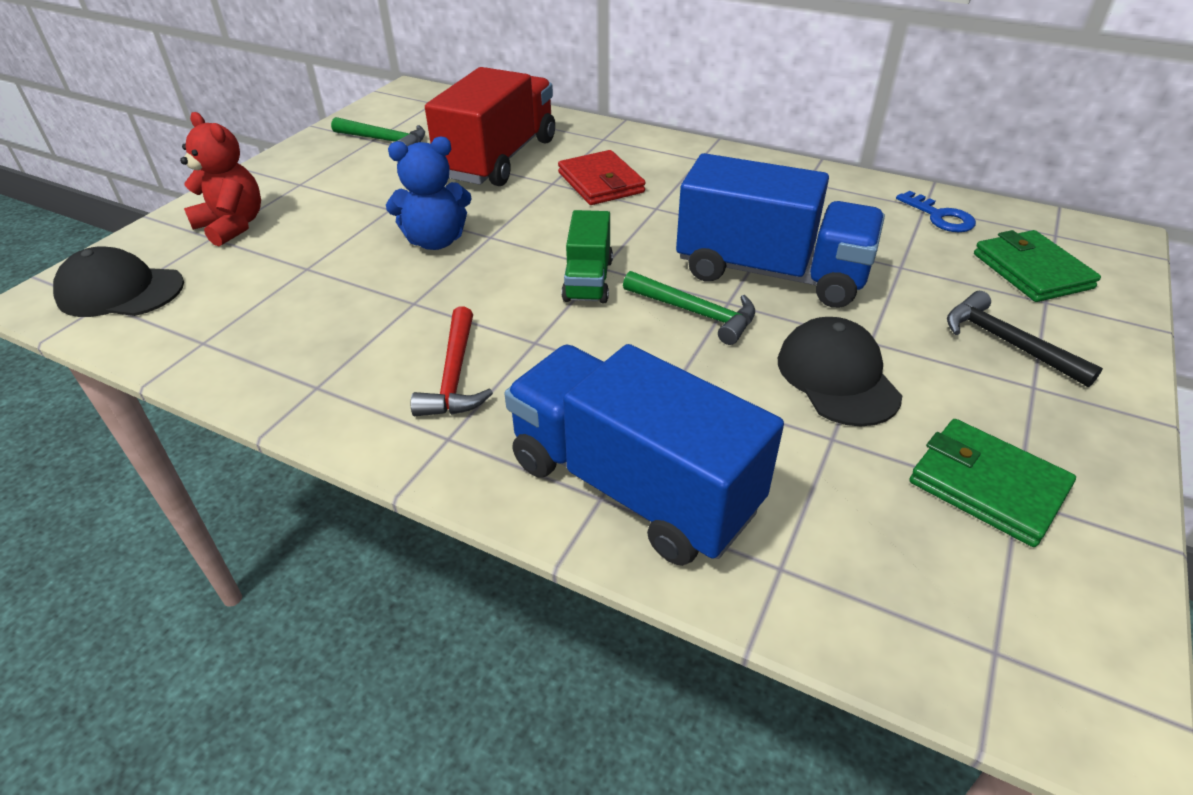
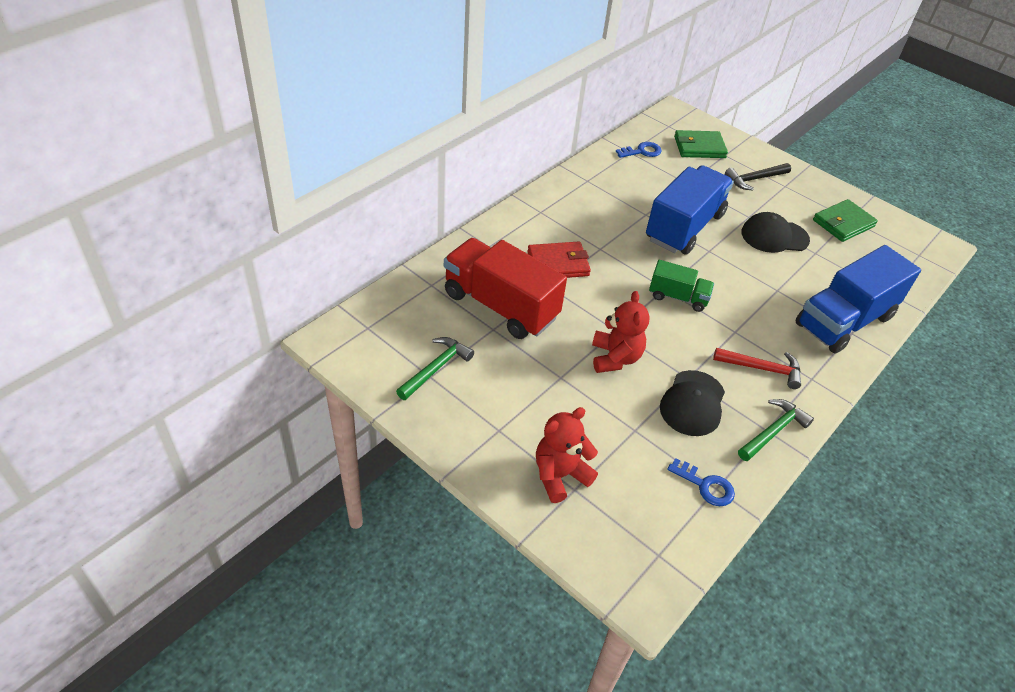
camera: 80 degrees left, 5 degrees up
(120, 291) = (644, 544): black cap -> black cap (692, 403)
(207, 332) = (705, 486): none -> blue key
(435, 241) = (615, 358): blue teddy bear -> red teddy bear
(695, 313) = (717, 265): green hammer -> green hammer (773, 431)

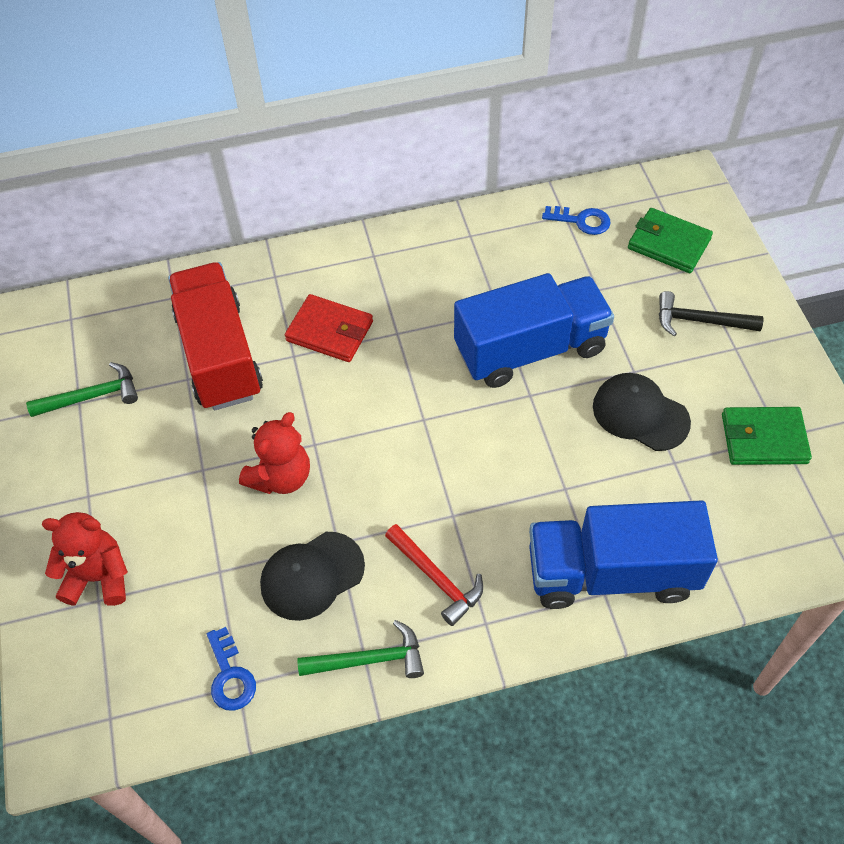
camera: 40 degrees right, 10 degrees up
(678, 297) = (427, 438): green truck -> none

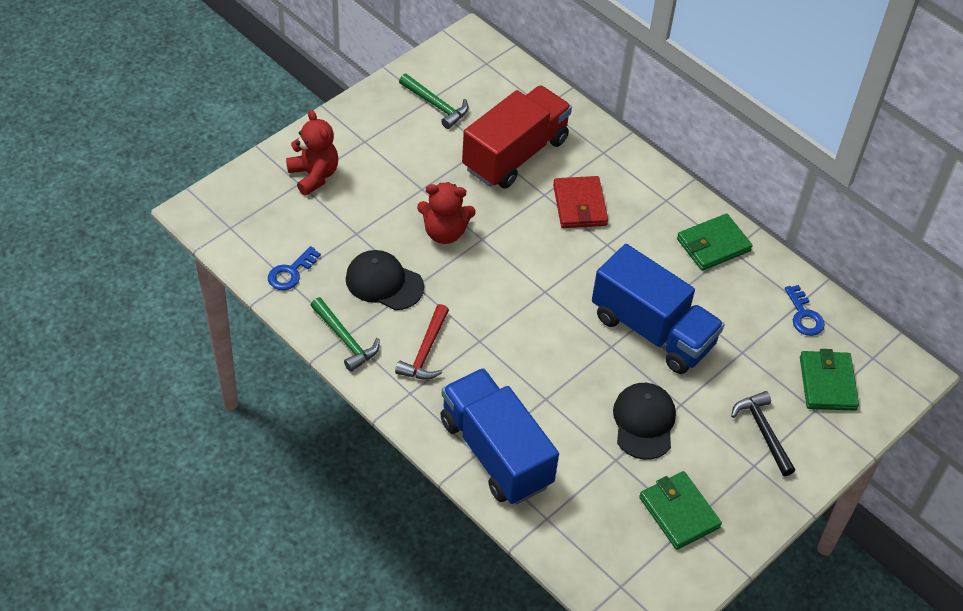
camera: 55 degrees right, 5 degrees down
(455, 246) = (713, 245): none -> green wallet

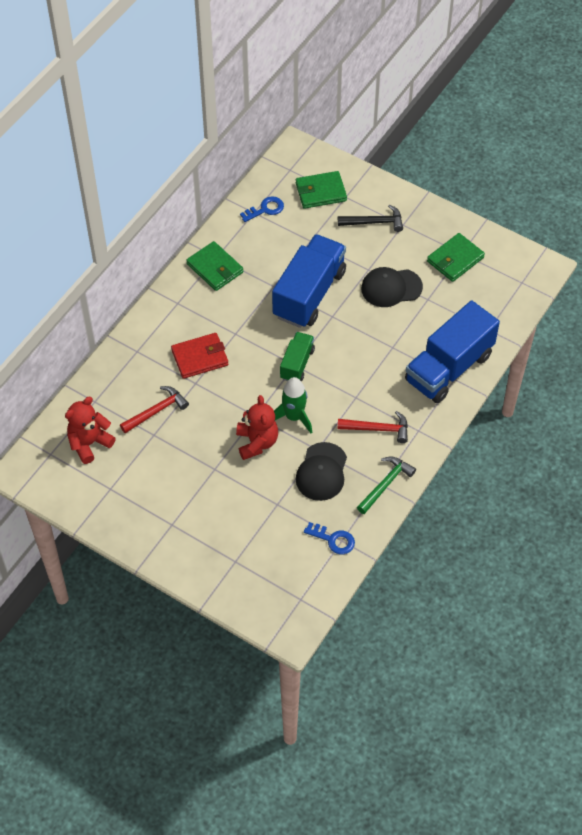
camera: 100 degrees left, 5 degrees up
(314, 175) = (223, 552): red teddy bear -> red teddy bear (89, 443)
(436, 105) = (113, 481): green hammer -> none
(469, 274) = (294, 417): none -> green rocket
(515, 154) = (156, 411): red truck -> red hammer
(545, 294) = (297, 364): none -> green truck
(763, 432) = (374, 222): black hammer -> black hammer turned 150 degrees counterclockwise

